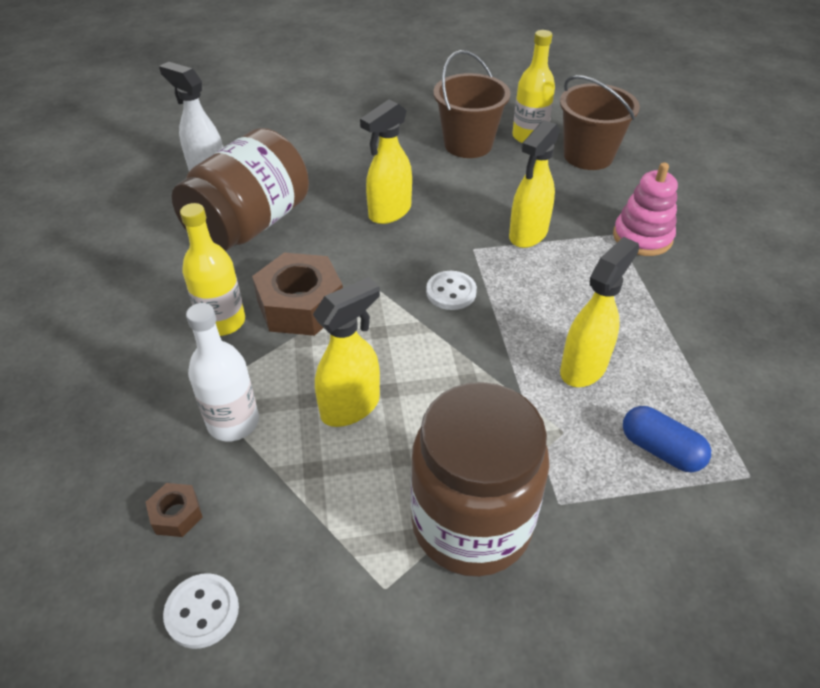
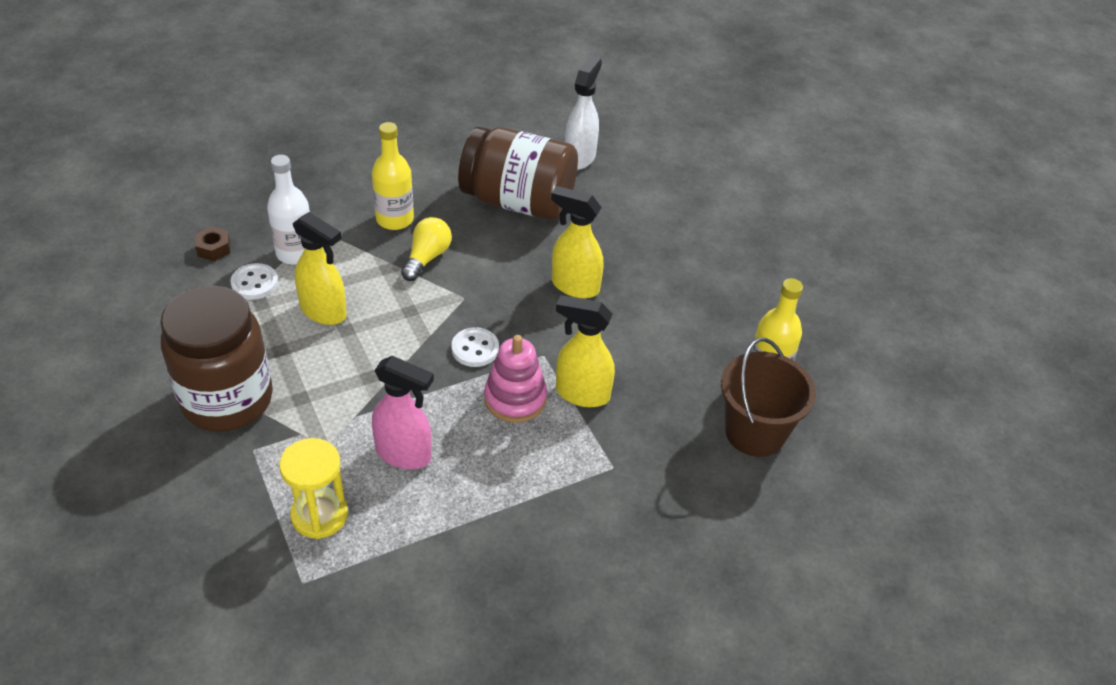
camera: 70 degrees right, 0 degrees up
(202, 612) = (146, 281): white button -> white button (254, 283)
(301, 305) = (427, 258): brown nut -> yellow light bulb
(468, 144) = (722, 324): brown bucket -> none
(584, 367) = (404, 454): yellow spray bottle -> pink spray bottle
(642, 237) = (616, 491): pink stacking toy -> pink stacking toy (515, 398)
(660, 449) = (319, 515): blue capsule -> yellow hourglass

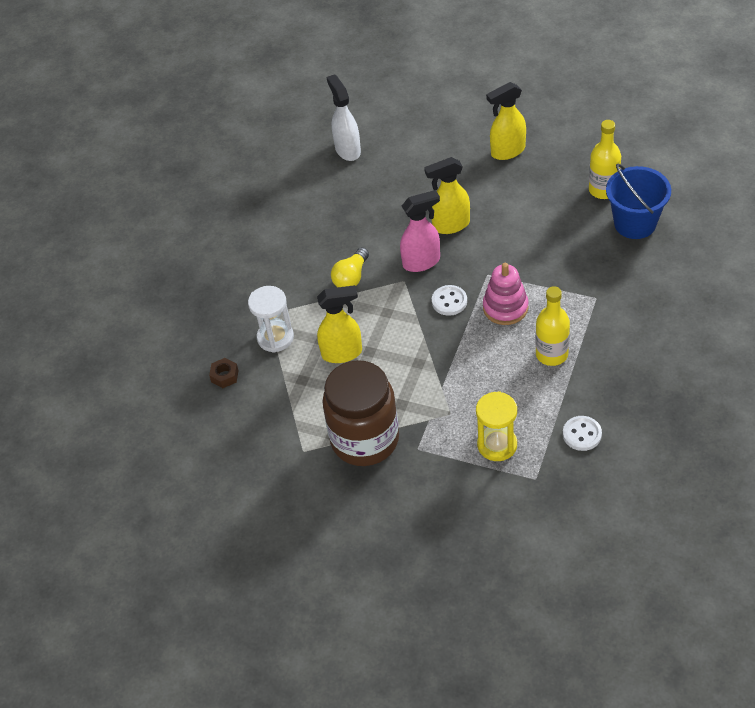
camera: 35 degrees left, 5 degrees up
(254, 283) = (280, 373): white button -> white button (582, 434)
(295, 253) = (275, 338): white bottle -> white hourglass
(395, 219) = (300, 272): yellow bottle -> yellow bottle (551, 354)
(404, 454) = (493, 382): pink spray bottle -> pink spray bottle (422, 262)
(427, 258) = (351, 277): yellow light bulb -> yellow light bulb turned 135 degrees counterclockwise
(518, 202) = (352, 204): brown jar -> none
(582, 394) = (533, 276): yellow spray bottle -> yellow spray bottle (507, 151)
(755, 432) = (635, 223): brown bucket -> blue bucket

